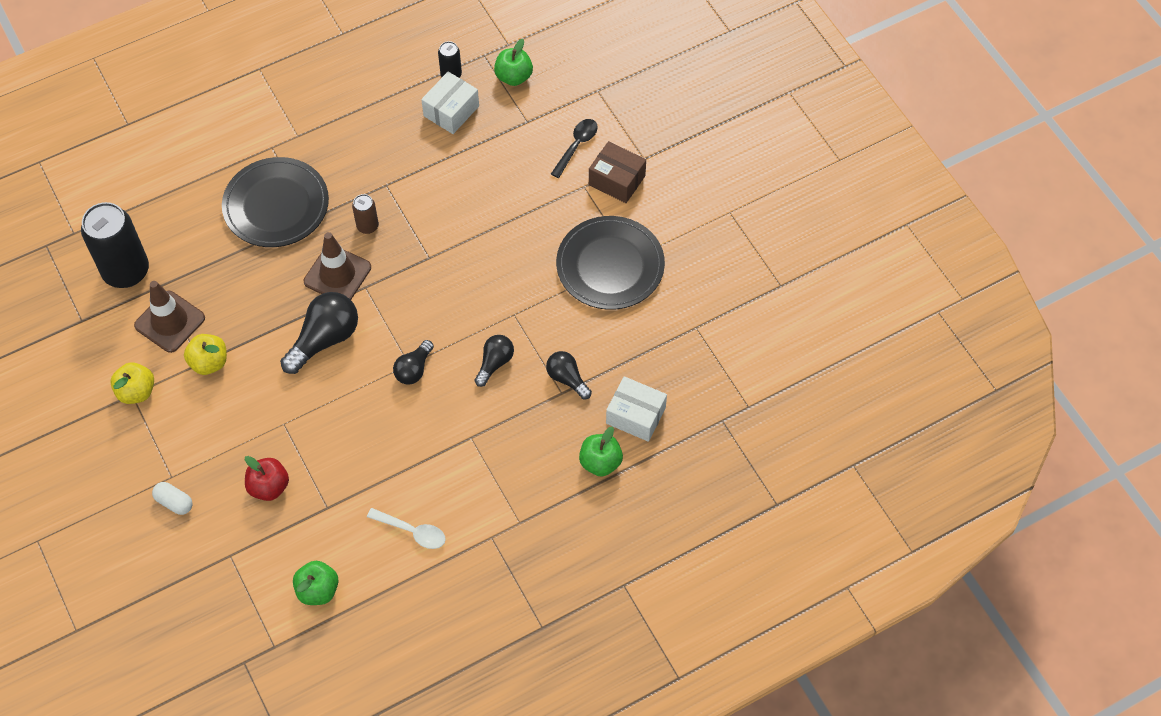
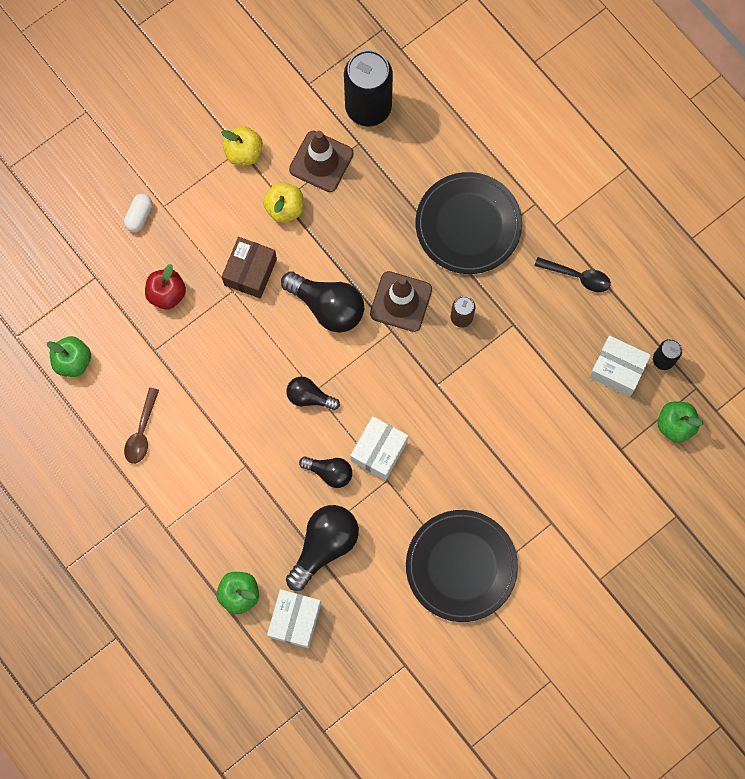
camera: 80 degrees right, 15 degrees up
(412, 531) = (142, 432): white spoon -> brown spoon
(483, 317) = (379, 451): none -> white box
(567, 378) = (324, 545): black light bulb -> black light bulb, size x1.70
(576, 146) = (600, 506): black spoon -> black spoon (577, 276)
(617, 180) = (566, 555): brown box -> brown box (250, 272)

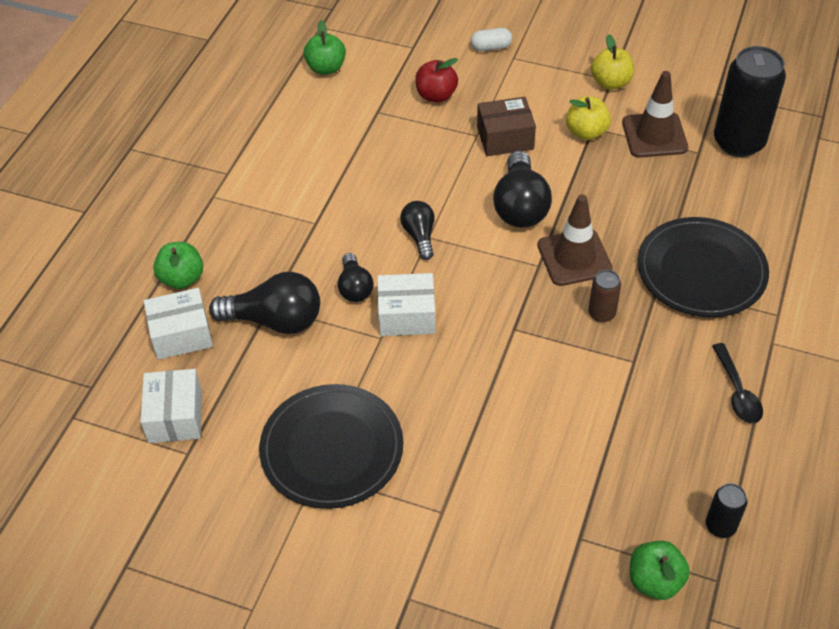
camera: 60 degrees right, 25 degrees down
(142, 432) = (294, 138): brown spoon -> none
(617, 369) = (668, 484): white box -> white box (175, 416)

